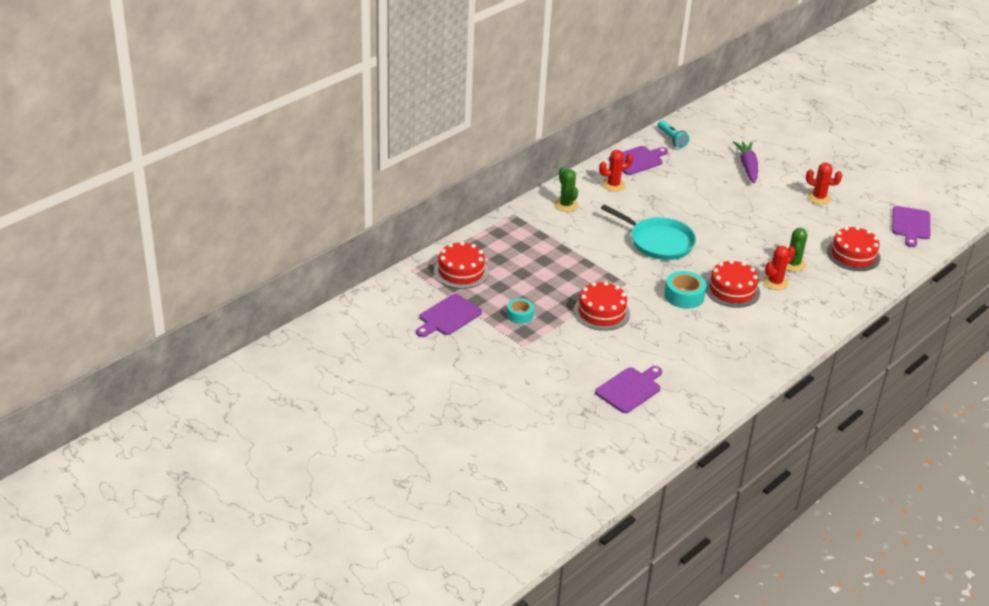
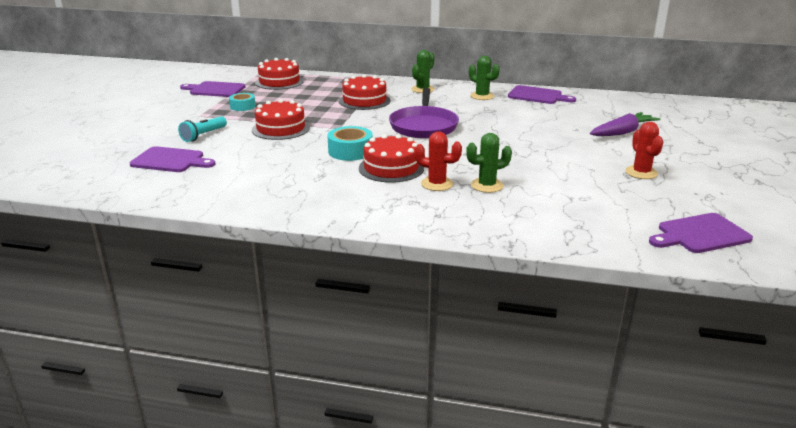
camera: 60 degrees right, 10 degrees down
(613, 185) = (482, 96): red cactus -> green cactus
(658, 242) = (423, 126): turquoise pan -> purple pan
(672, 139) = (598, 99): turquoise flashlight -> turquoise flashlight (203, 135)
(853, 255) = (563, 213): red cake -> red cake (364, 101)

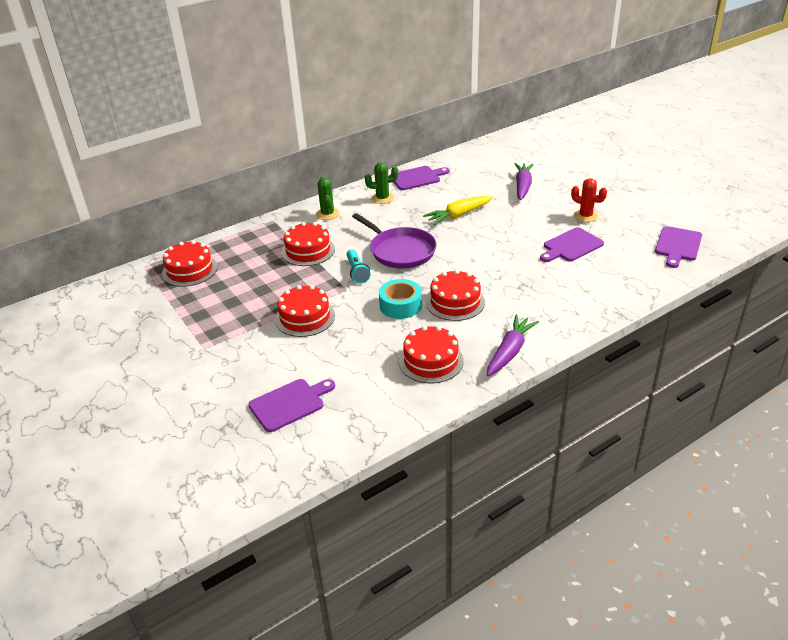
camera: 45 degrees left, 10 degrees up
(203, 135) = (257, 364): turquoise flashlight -> turquoise flashlight (357, 272)
(215, 90) = (148, 313): purple cutting board -> purple cutting board (571, 246)
(242, 106) = (220, 315): turquoise tape -> none
(294, 187) = (431, 361): none -> red cake
(358, 213) = (510, 351): none -> purple carrot
(437, 184) = (505, 297): red cactus -> none
(487, 185) = (533, 279): green cactus -> none
(518, 126) = (458, 215): none -> yellow carrot

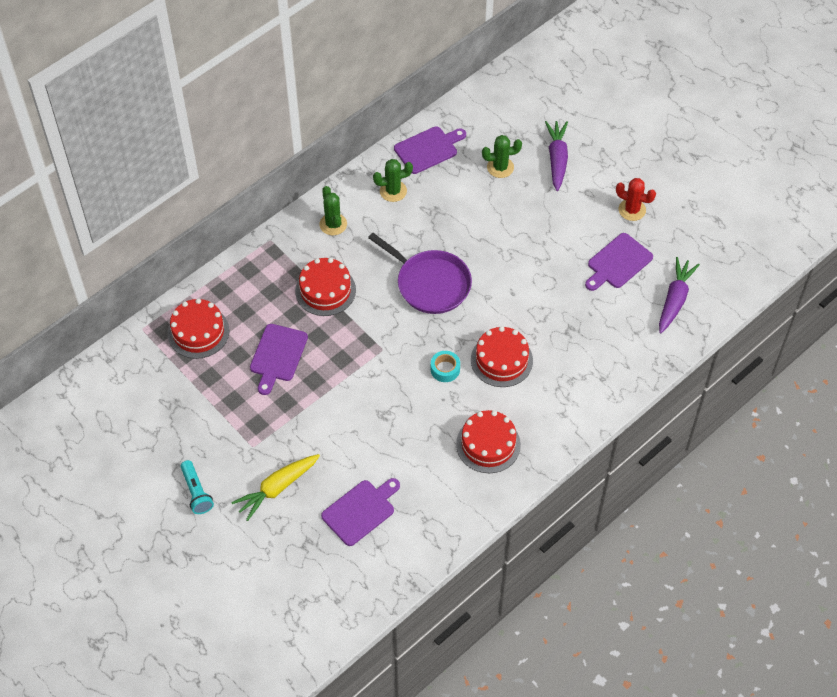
camera: 10 degrees left, 20 degrees up
(305, 317) = (347, 395): red cake -> none
(357, 272) = (388, 321): turquoise flashlight -> turquoise flashlight (196, 492)
(400, 305) = (445, 369): turquoise tape -> turquoise tape, size x0.66
(458, 215) = (487, 217): yellow carrot -> yellow carrot (277, 488)
(474, 189) = (500, 167): none -> green cactus
(510, 351) = (564, 425): purple carrot -> purple carrot (675, 299)
(677, 245) = (732, 254): purple cutting board -> purple cutting board (277, 356)

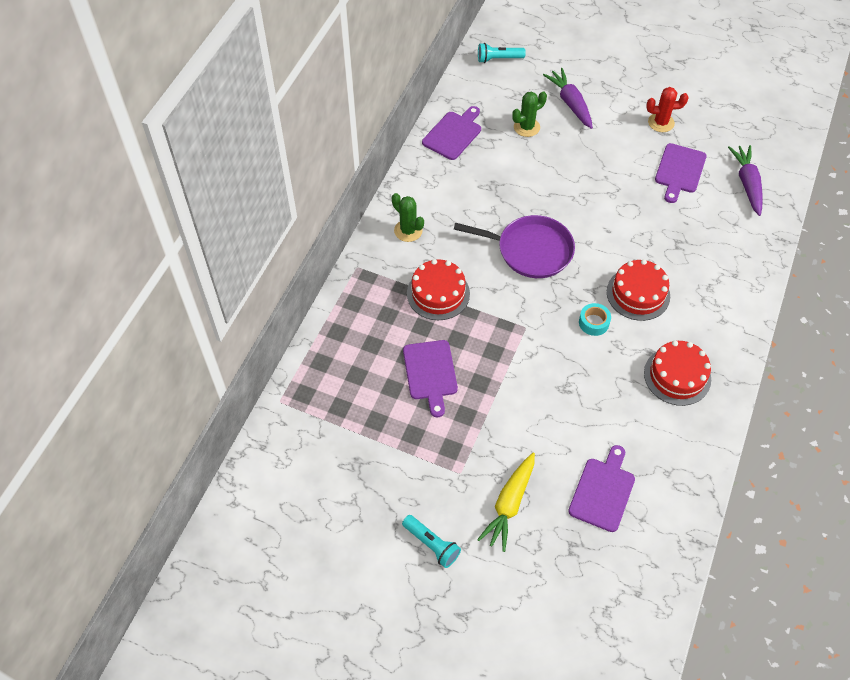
camera: 25 degrees left, 0 degrees up
(198, 332) = (338, 381): red cake -> none
(393, 191) = (445, 181): green cactus -> none
(516, 90) = (498, 59): none -> turquoise flashlight

